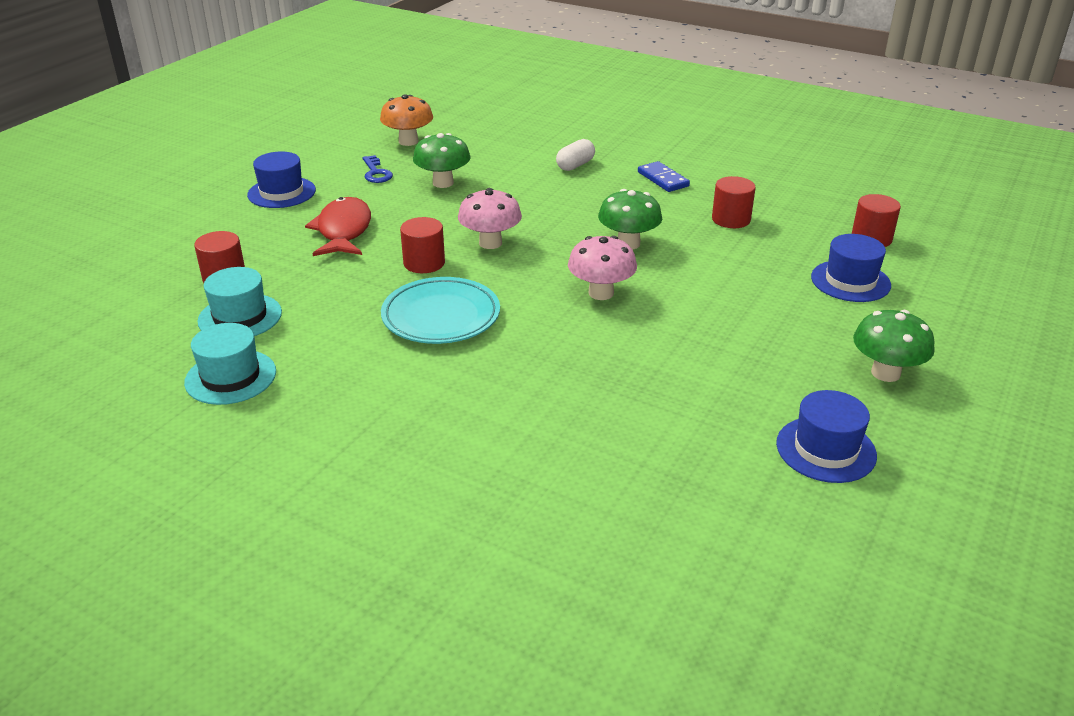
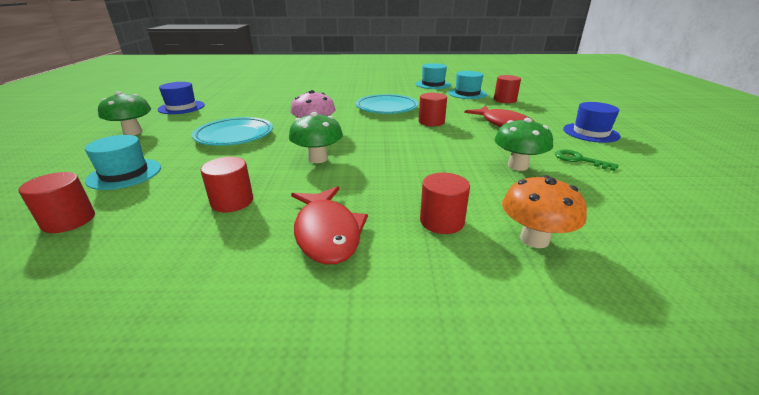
camera: 150 degrees right, 5 degrees down
(376, 173) = (579, 160): blue key -> green key
(408, 141) = (639, 197): orange mushroom -> orange mushroom (534, 239)
(490, 243) = (412, 138): pink mushroom -> none
(575, 165) = (442, 221): white capsule -> red cylinder
(663, 179) = (327, 232): blue domino -> red fish
(720, 315) = (234, 136): none -> turquoise plate
(850, 281) = (124, 174): blue hat -> turquoise hat

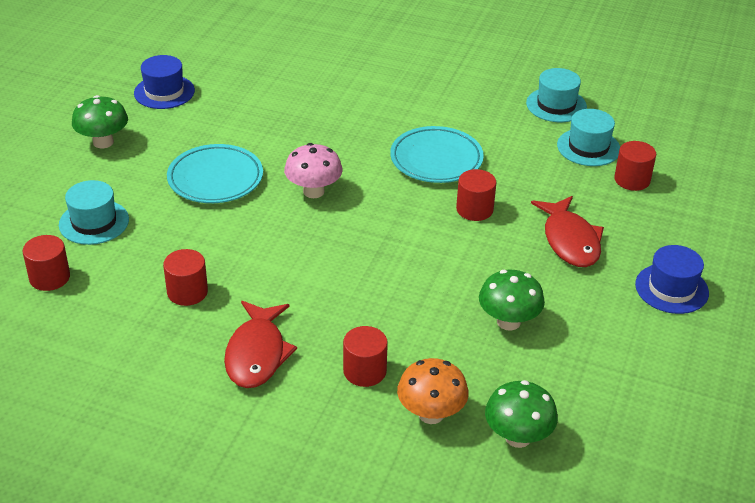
camera: 20 degrees right, 10 degrees up
(318, 159) = (293, 249): green mushroom -> green mushroom (518, 437)
(579, 160) = (593, 332): green key -> none

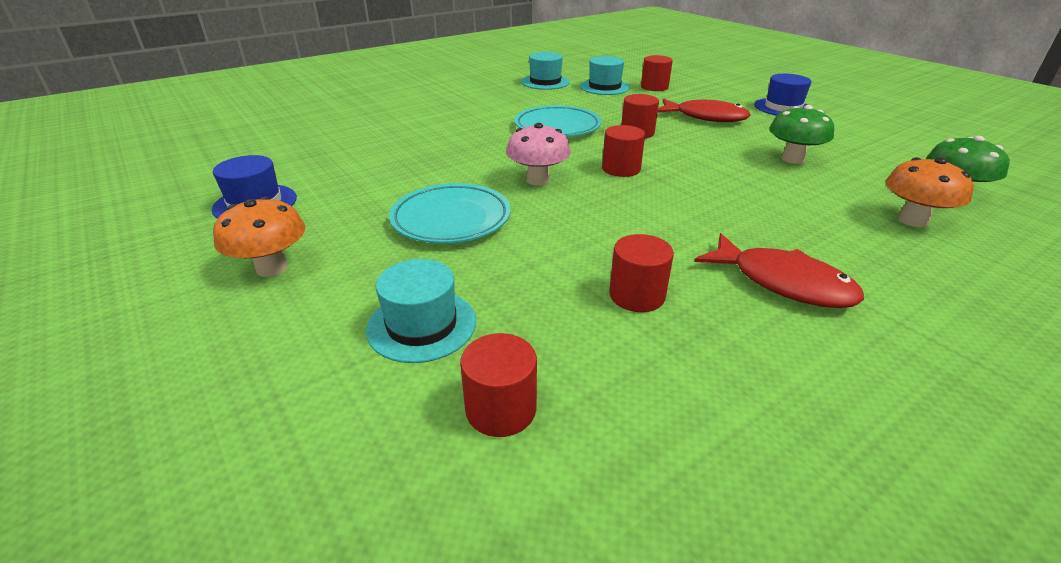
camera: 55 degrees left, 5 degrees down
(103, 142) = (272, 267): green mushroom -> orange mushroom
(364, 371) = (837, 232): red cylinder -> red cylinder (621, 169)

